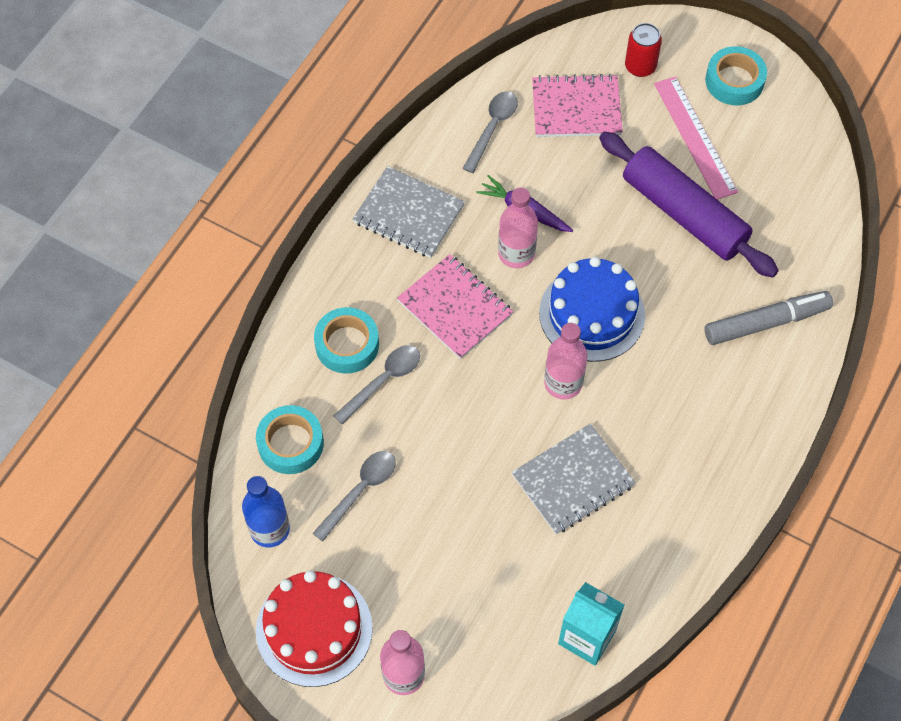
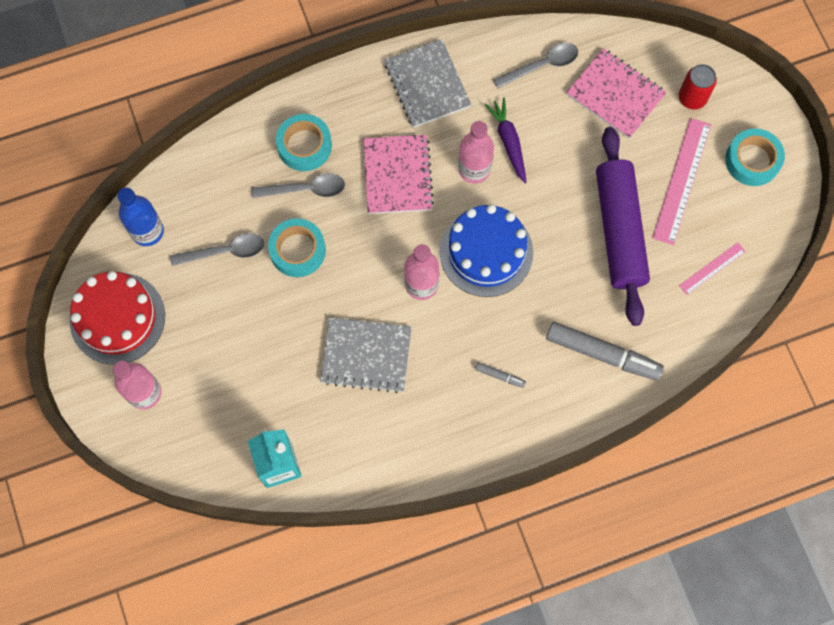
camera: 40 degrees right, 10 degrees up
(290, 443) = (210, 185): turquoise tape -> turquoise tape (297, 250)
(701, 407) = (500, 376): none -> grey marker
(785, 188) = (712, 268): none -> pink ruler

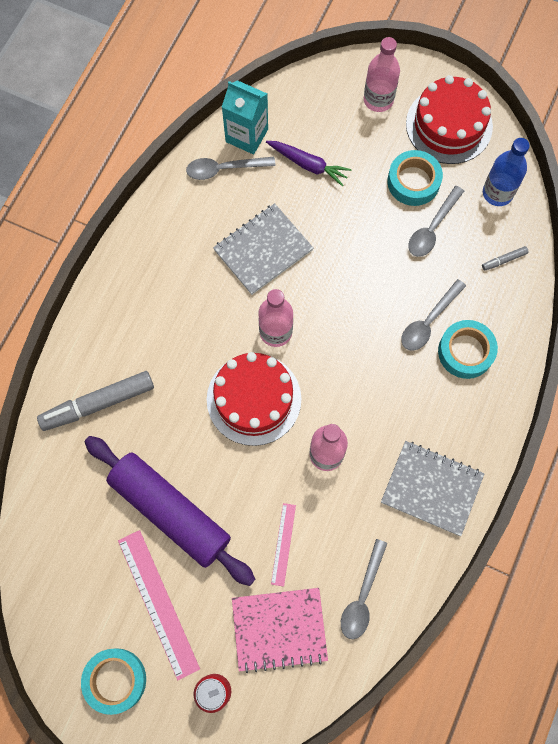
camera: 135 degrees right, 0 degrees up
(297, 250) = (385, 274): turquoise tape -> turquoise tape (413, 182)
(326, 453) = (224, 169): none -> grey spoon
(397, 175) = (376, 394): pink notebook -> none
(486, 252) = (254, 399): blue cake -> red cake
(500, 376) = (157, 321): grey marker -> grey marker (504, 260)
(508, 142) = (323, 502): purple carrot -> purple carrot (308, 165)
(712, 268) = (71, 550): pink ruler -> pink ruler (283, 544)

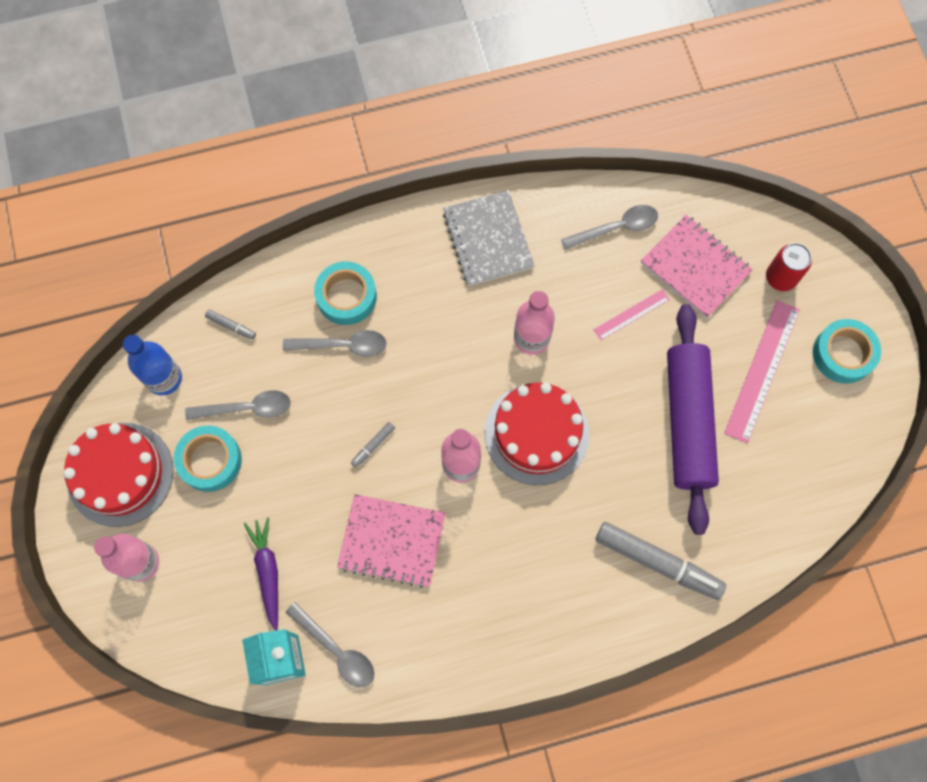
camera: 130 degrees left, 0 degrees up
(263, 250) = (392, 541): grey notebook -> pink notebook
(338, 287) = (373, 445): none -> grey marker

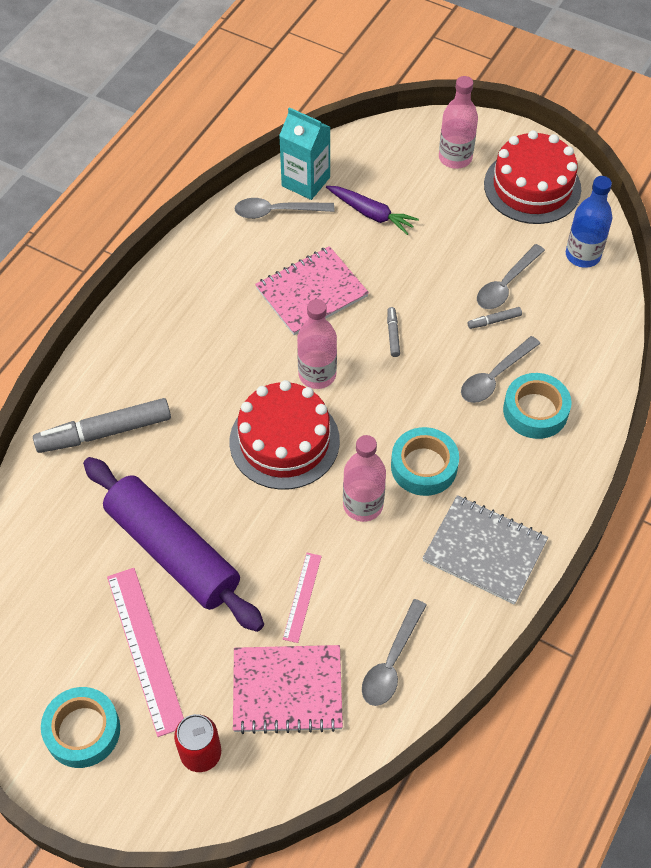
camera: 135 degrees right, 15 degrees down
(210, 460) = (488, 238): turquoise tape -> turquoise tape (424, 466)
(231, 326) = (586, 322): grey marker -> grey marker (494, 321)

